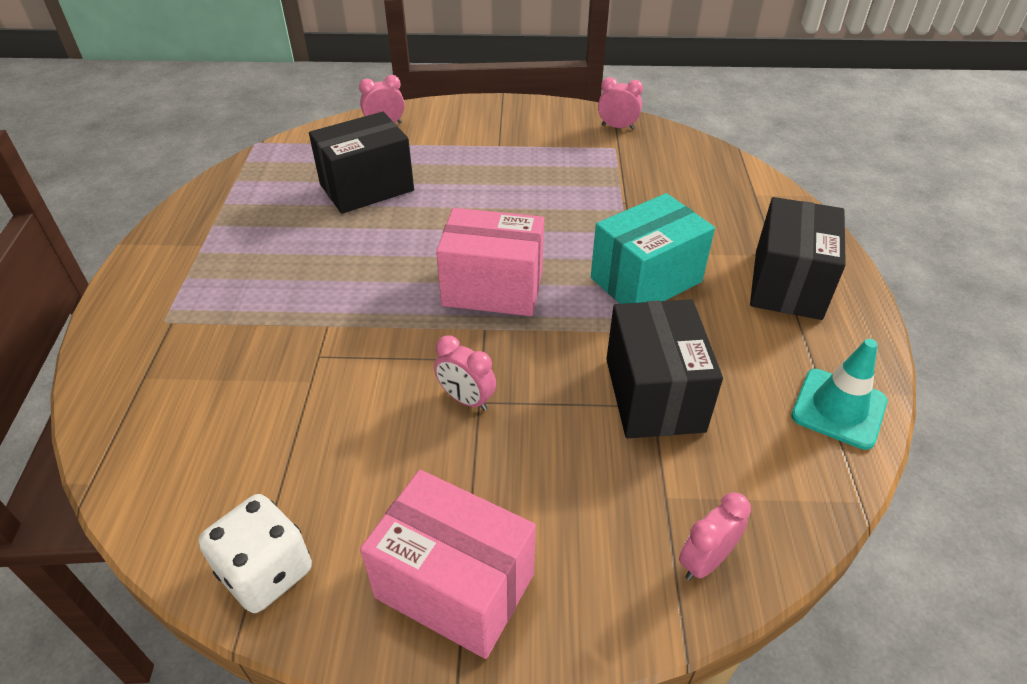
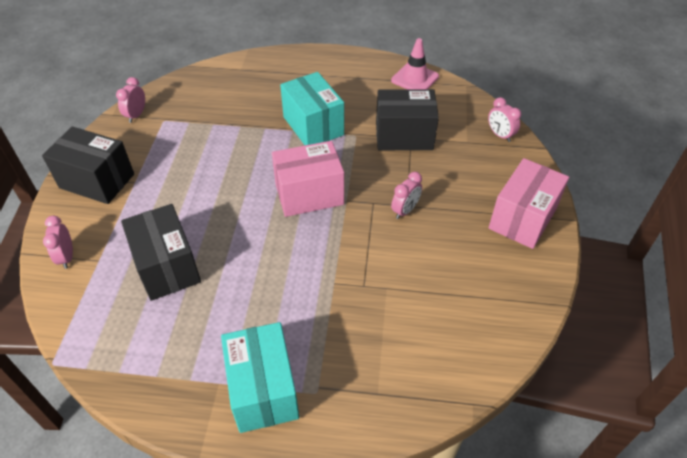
camera: 85 degrees left, 5 degrees up
(182, 278) = (263, 390): none -> turquoise box
(266, 572) = (524, 296): white dice -> none
(493, 288) = (309, 194): pink box -> pink box turned 60 degrees clockwise
(787, 284) = (326, 74): black box -> black box (97, 181)
(838, 408) = (415, 78): turquoise traffic cone -> pink traffic cone

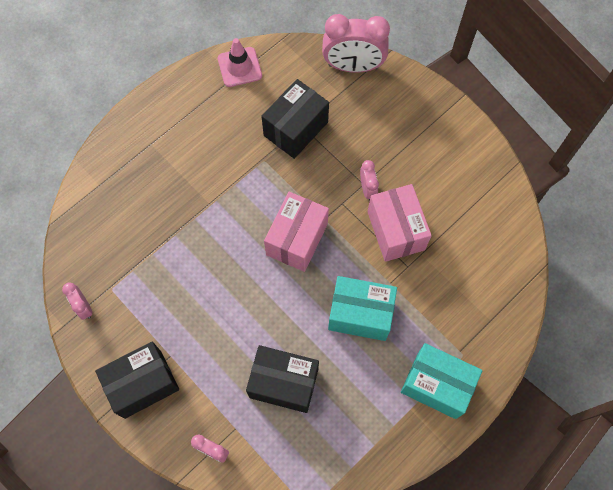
camera: 50 degrees left, 20 degrees up
(313, 126) = (225, 182): turquoise box -> turquoise box (360, 314)
(500, 135) = (353, 66): pink clock -> pink clock, size x2.03
(522, 219) = (437, 124): pink box -> pink box (396, 230)

